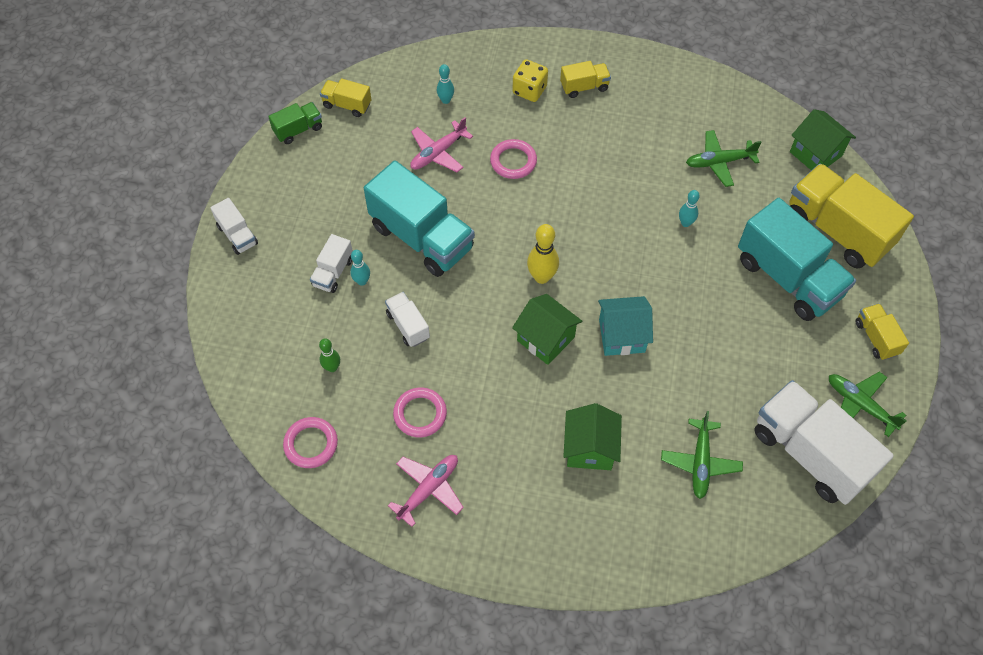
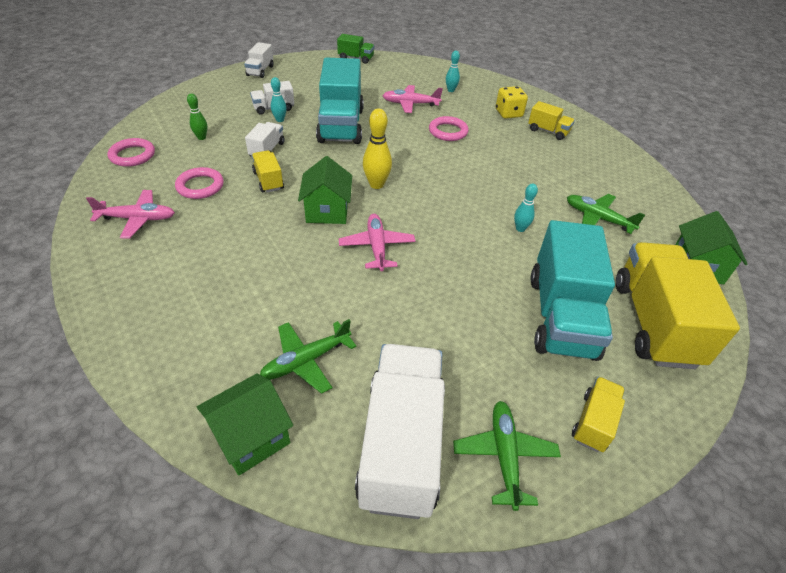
camera: 45 degrees right, 15 degrees down
(347, 105) = (395, 64): yellow truck -> yellow truck (268, 181)
(590, 448) = (252, 282): green house -> green house (251, 437)
(621, 335) = (377, 247): turquoise house -> pink plane

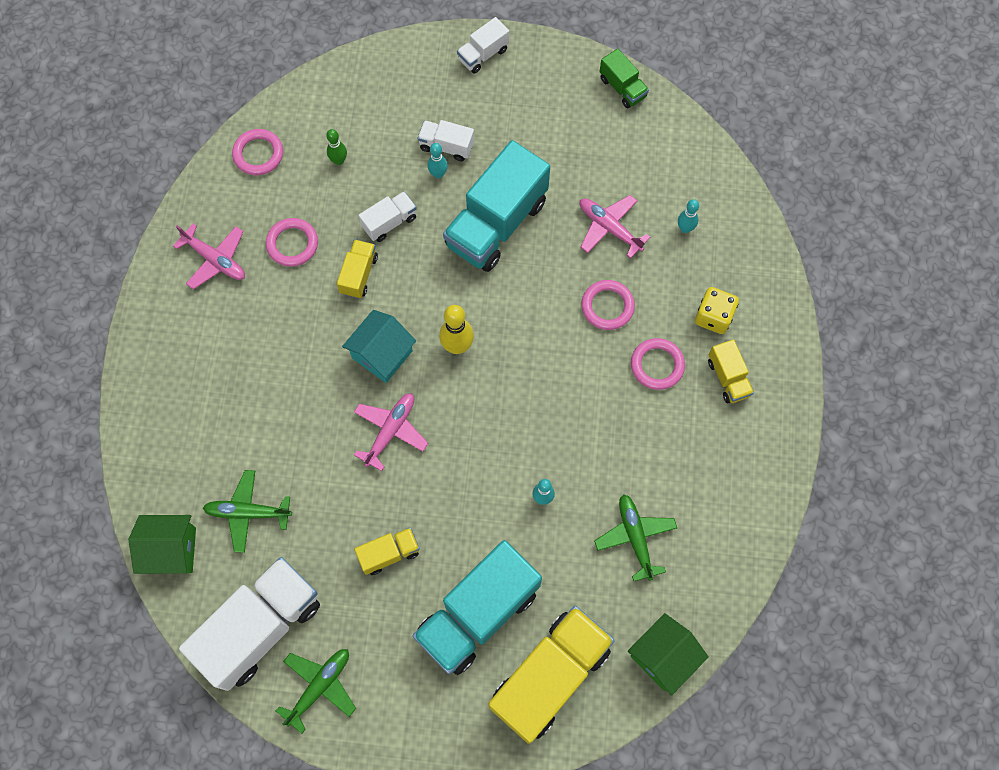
camera: 40 degrees right, 25 degrees up
(327, 211) = (382, 354): green house -> turquoise house
(506, 142) = (657, 365): none -> pink ring
(593, 422) = (405, 712): yellow truck -> yellow truck (389, 553)

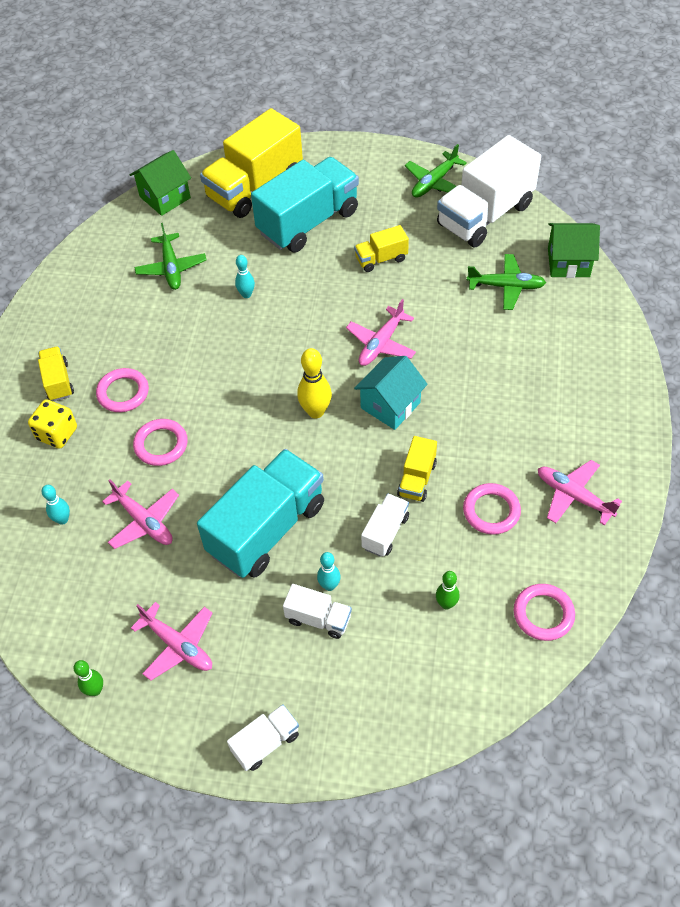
camera: 175 degrees left, 15 degrees down
(389, 222) = (385, 532): white truck -> white truck turned 150 degrees clockwise
(561, 122) = (178, 646): none -> pink plane
(622, 88) = (95, 690): green truck -> green bowling pin

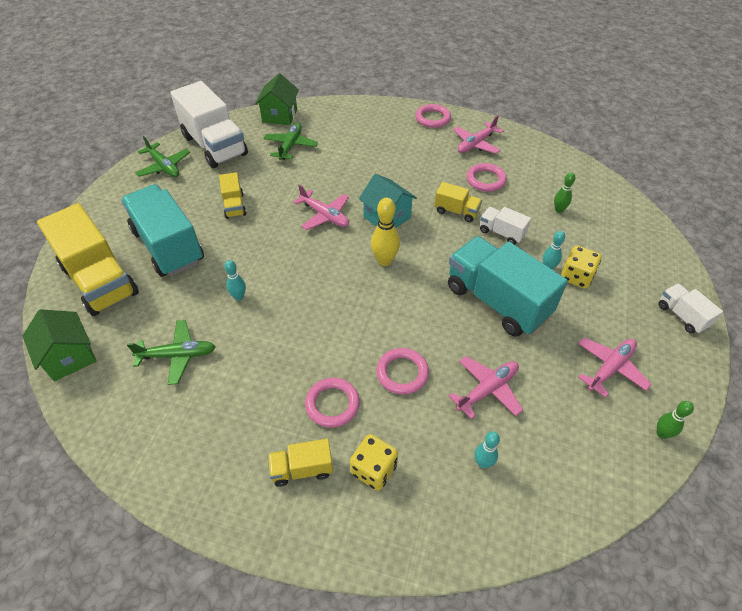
camera: 85 degrees left, 5 degrees down
(318, 619) = (576, 277): white truck -> yellow dice
(543, 614) = (563, 169): pink ring -> pink ring (432, 118)

